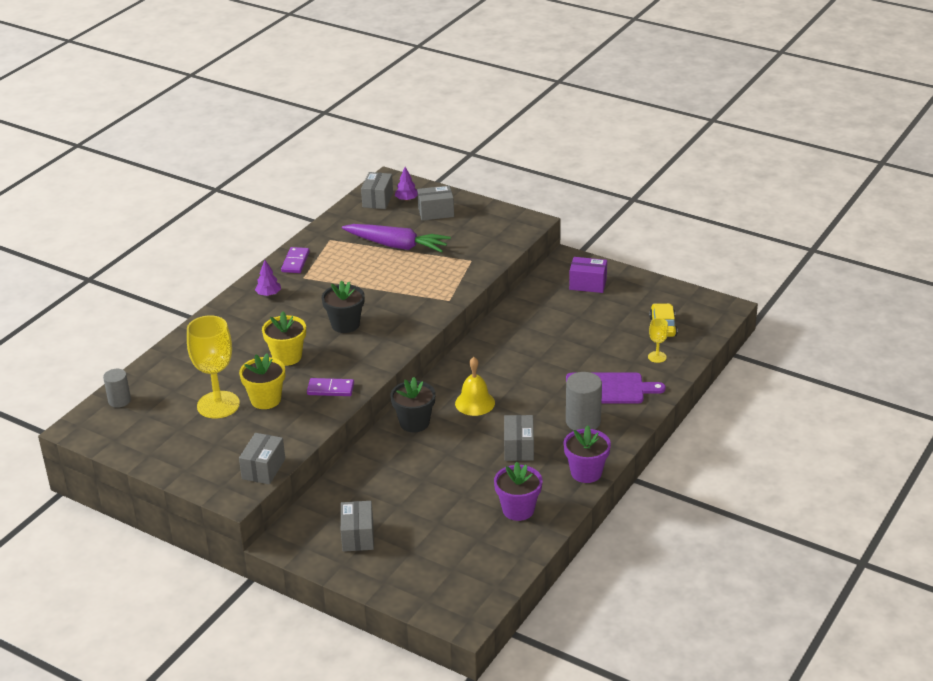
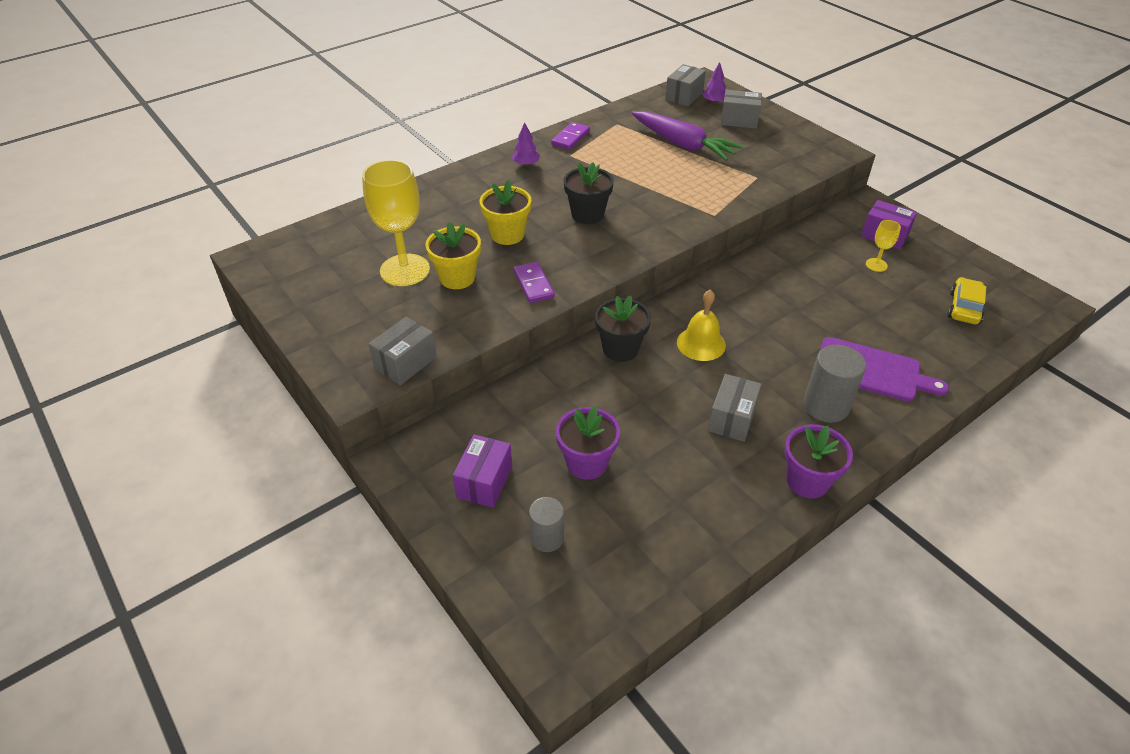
camera: 20 degrees right, 10 degrees up
(119, 400) = (311, 238): grey cylinder -> grey cylinder (547, 538)
(330, 389) = (533, 284): purple domino -> purple domino turned 45 degrees clockwise
(358, 536) = (484, 482): grey box -> purple box
(518, 510) = (698, 509): purple flower pot -> purple flower pot (586, 463)
(657, 357) = (947, 345): yellow goblet -> yellow goblet (876, 265)

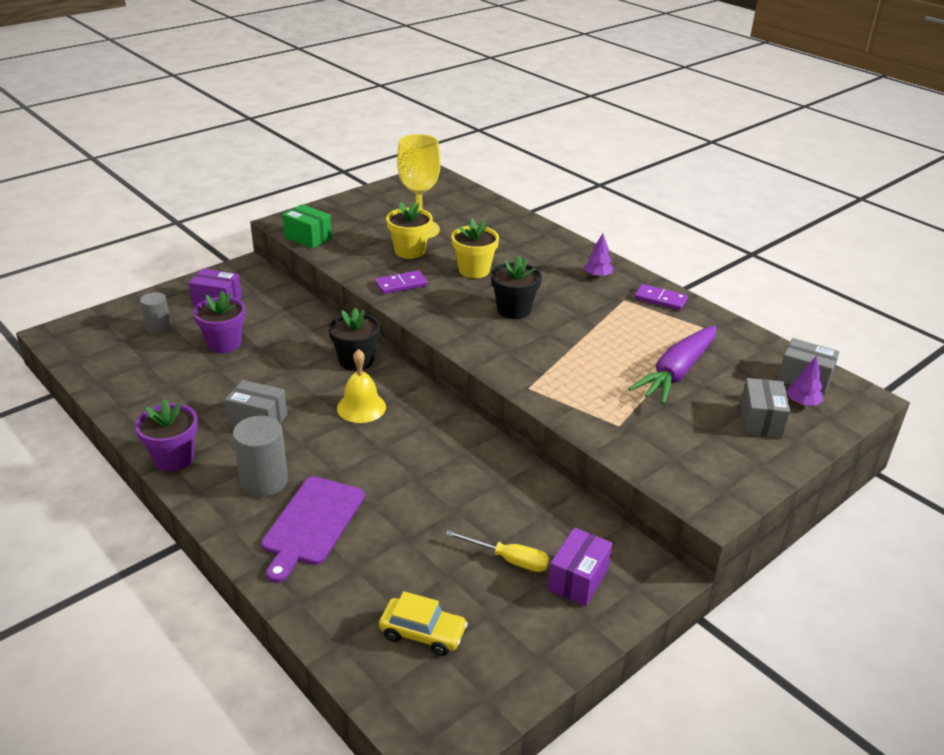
camera: 85 degrees right, 10 degrees down
(405, 363) = (308, 238): grey box -> green box
(876, 265) = (508, 559): yellow goblet -> yellow screwdriver

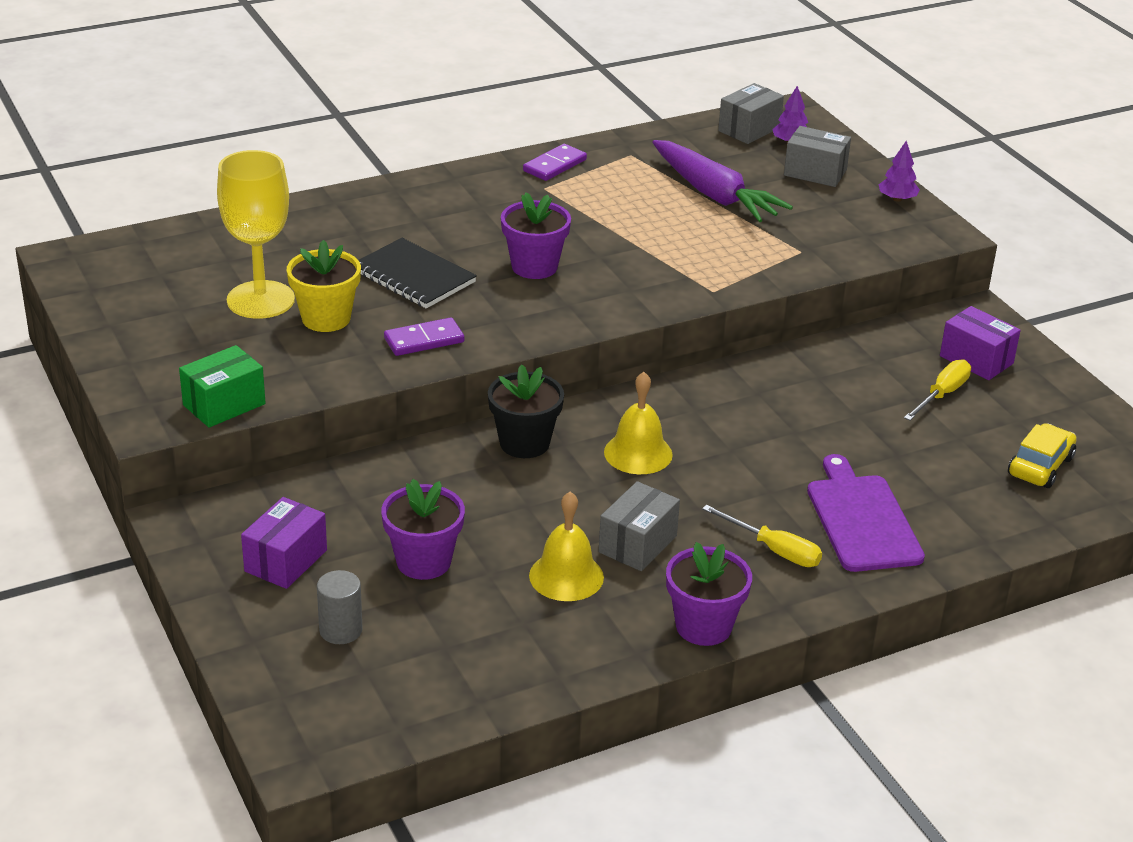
camera: 75 degrees left, 0 degrees up
(219, 396) = (566, 576): none -> yellow bell
(264, 482) = (773, 550): grey cylinder -> yellow screwdriver
(312, 524) = (861, 519): purple cutting board -> purple cutting board turned 135 degrees counterclockwise
(401, 284) = (424, 340): purple domino -> purple domino turned 75 degrees clockwise
(474, 270) = (413, 276): yellow flower pot -> black notebook
(514, 310) = (534, 266): black flower pot -> purple flower pot
(597, 276) = (476, 191): purple tree -> purple tree (897, 199)

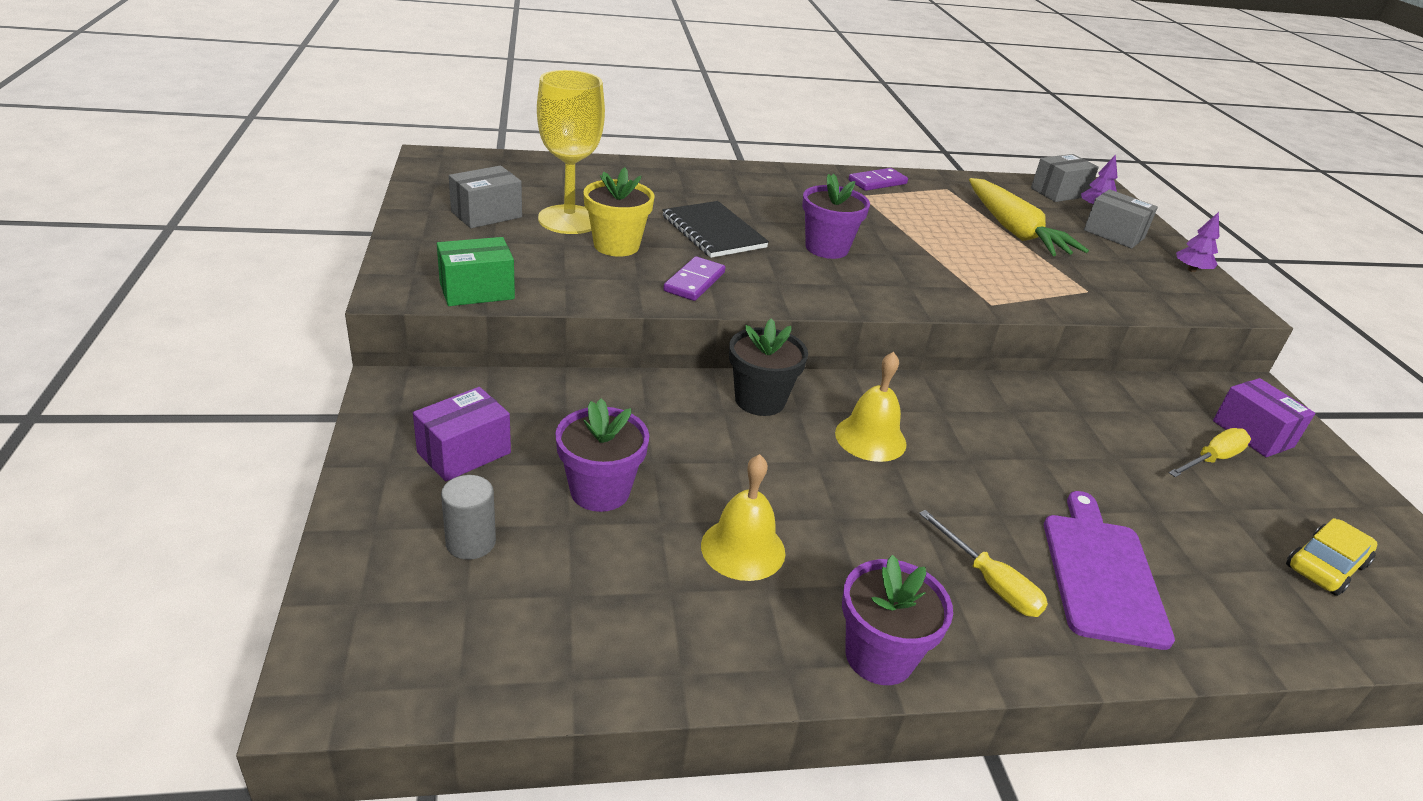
camera: 15 degrees right, 0 degrees up
(424, 340) = (694, 282): purple domino -> purple domino turned 60 degrees counterclockwise
(637, 544) = (836, 533): grey box -> grey box (486, 214)
(714, 194) = (1014, 231): purple carrot -> yellow carrot

